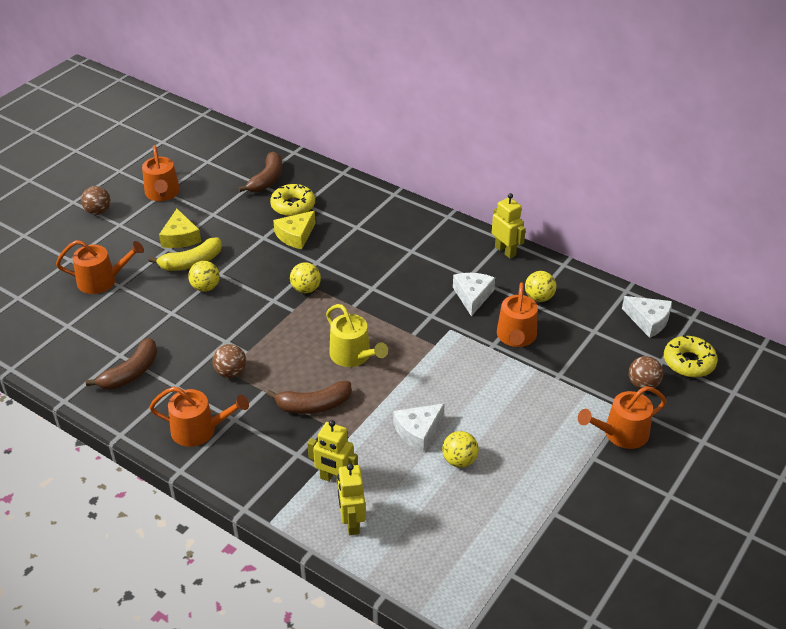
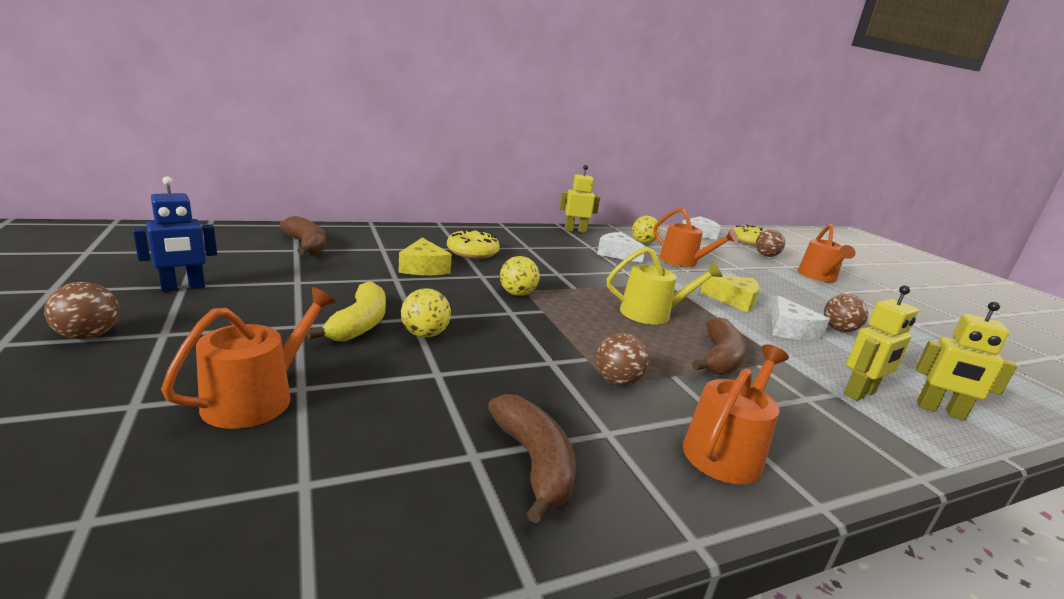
camera: 60 degrees left, 20 degrees down
(162, 193) = (183, 287): orange watering can -> blue robot
(180, 237) = (296, 311): yellow cheese -> yellow cheese (734, 300)
(293, 206) = (374, 252): yellow donut -> yellow donut (472, 252)
(459, 460) = (839, 330): yellow ball -> brown ball

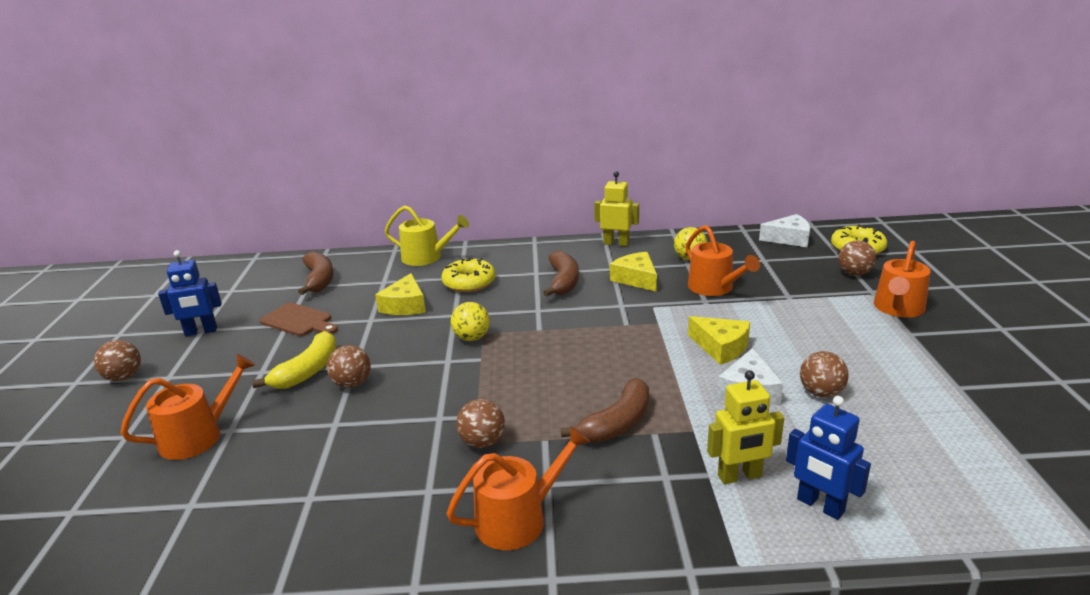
camera: 25 degrees right, 5 degrees up
(310, 279) = (299, 321): none -> brown cutting board
(425, 334) = (352, 384): yellow ball -> brown ball
(534, 462) = (348, 508): brown banana -> brown banana (563, 281)
(617, 254) = (636, 279): white cheese -> yellow cheese
(651, 313) = (595, 364): yellow watering can -> yellow watering can (426, 257)
(940, 411) = (820, 506): yellow robot -> blue robot

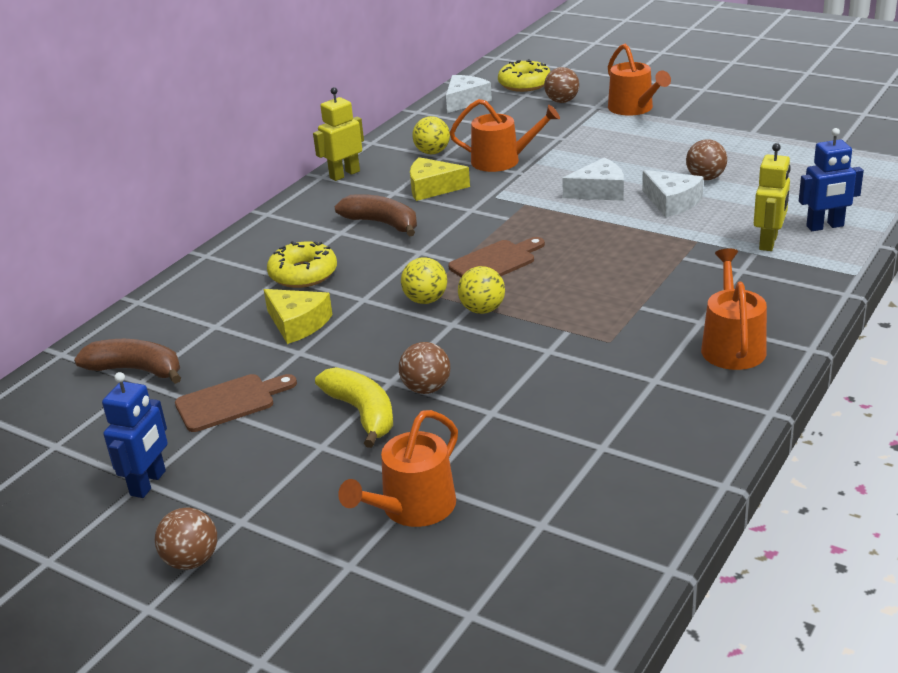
camera: 55 degrees left, 5 degrees up
(198, 436) = (413, 508): orange watering can -> orange watering can turned 135 degrees counterclockwise
(426, 257) = (195, 285): yellow watering can -> none
(477, 365) = (482, 310): none -> yellow ball
(482, 442) = (612, 337): brown ball -> none
(553, 344) = (495, 262): none -> brown cutting board
(617, 423) = (654, 268): brown banana -> none
(721, 347) = (599, 191): yellow cheese -> white cheese

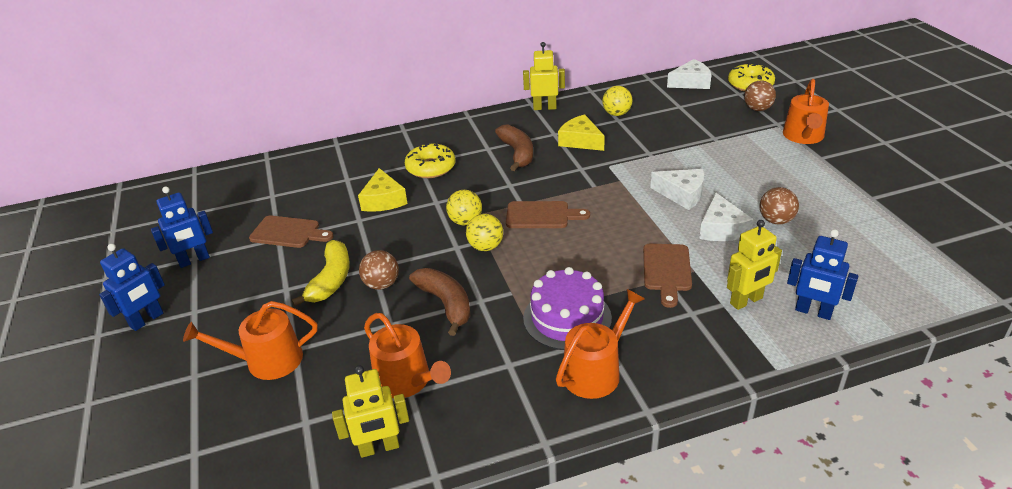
camera: 40 degrees right, 5 degrees up
(136, 370) = (280, 187): brown banana -> brown banana (446, 304)
(191, 561) = (147, 320): brown ball -> blue robot
(502, 161) = (651, 139): orange watering can -> orange watering can (407, 381)
(644, 498) = (379, 448): none -> yellow robot
(648, 323) = (567, 318): none -> purple cake
(675, 251) = (667, 270): none -> brown cutting board

